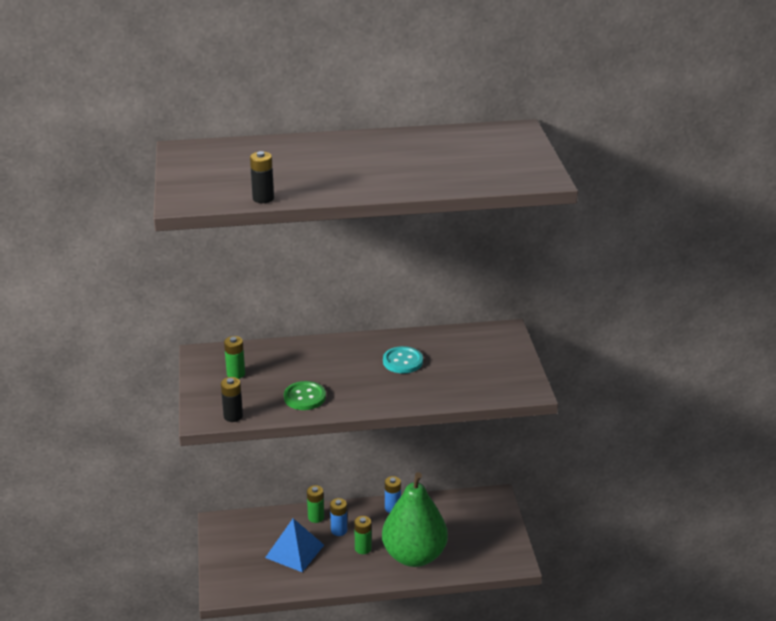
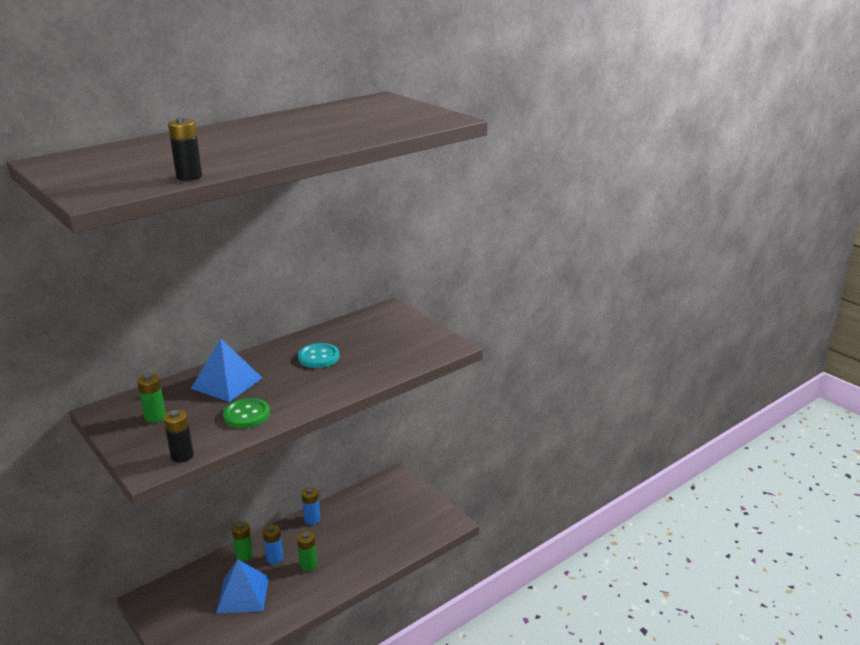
camera: 30 degrees left, 5 degrees down
(310, 361) = (227, 383): none -> blue pyramid
(414, 555) = (360, 552): green pear -> none

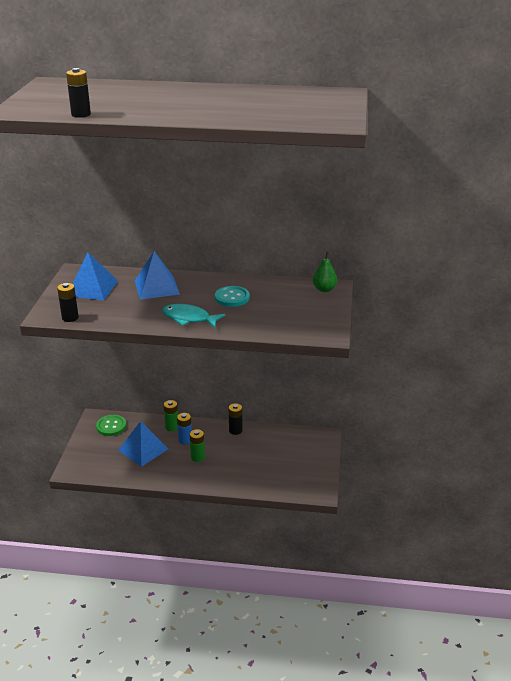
camera: 45 degrees right, 5 degrees up
(155, 417) = (92, 288): green battery -> blue pyramid
(246, 415) = (135, 312): green button -> green button (111, 426)
(310, 393) = (189, 318): none -> turquoise fish
(312, 519) = (235, 430): blue battery -> black battery
(386, 314) = (324, 289): none -> green pear

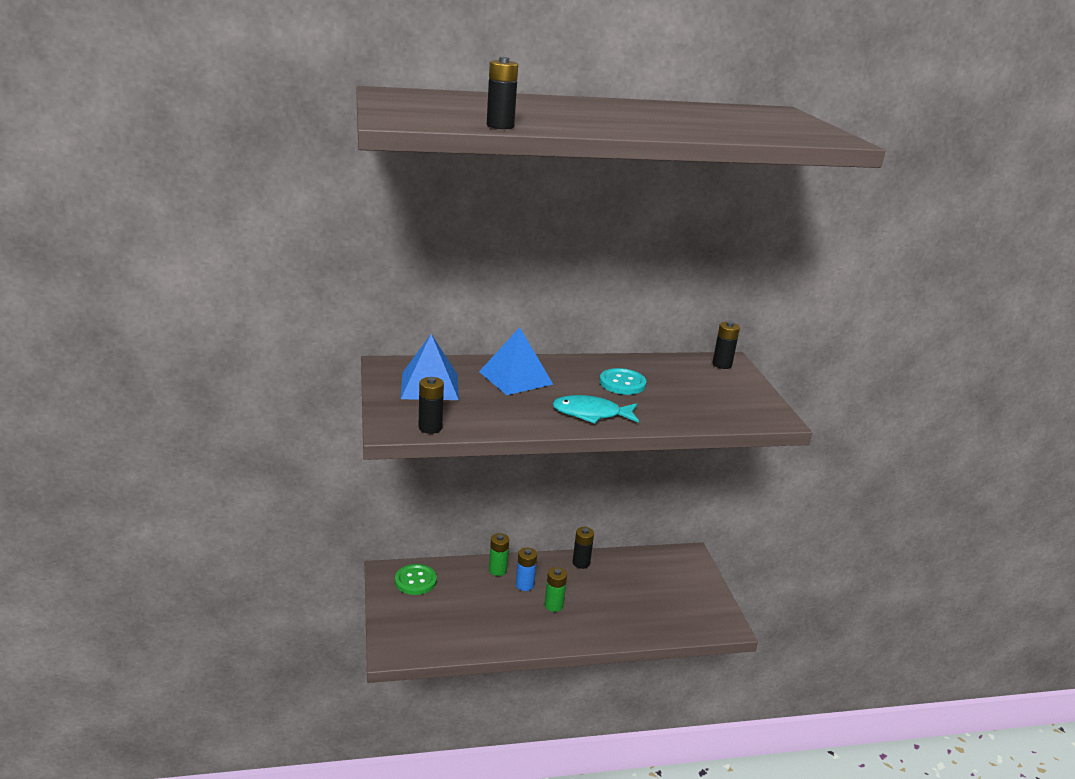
camera: 20 degrees left, 5 degrees down
(143, 449) = (476, 606): blue pyramid -> none
(324, 289) = (722, 364): green pear -> black battery

